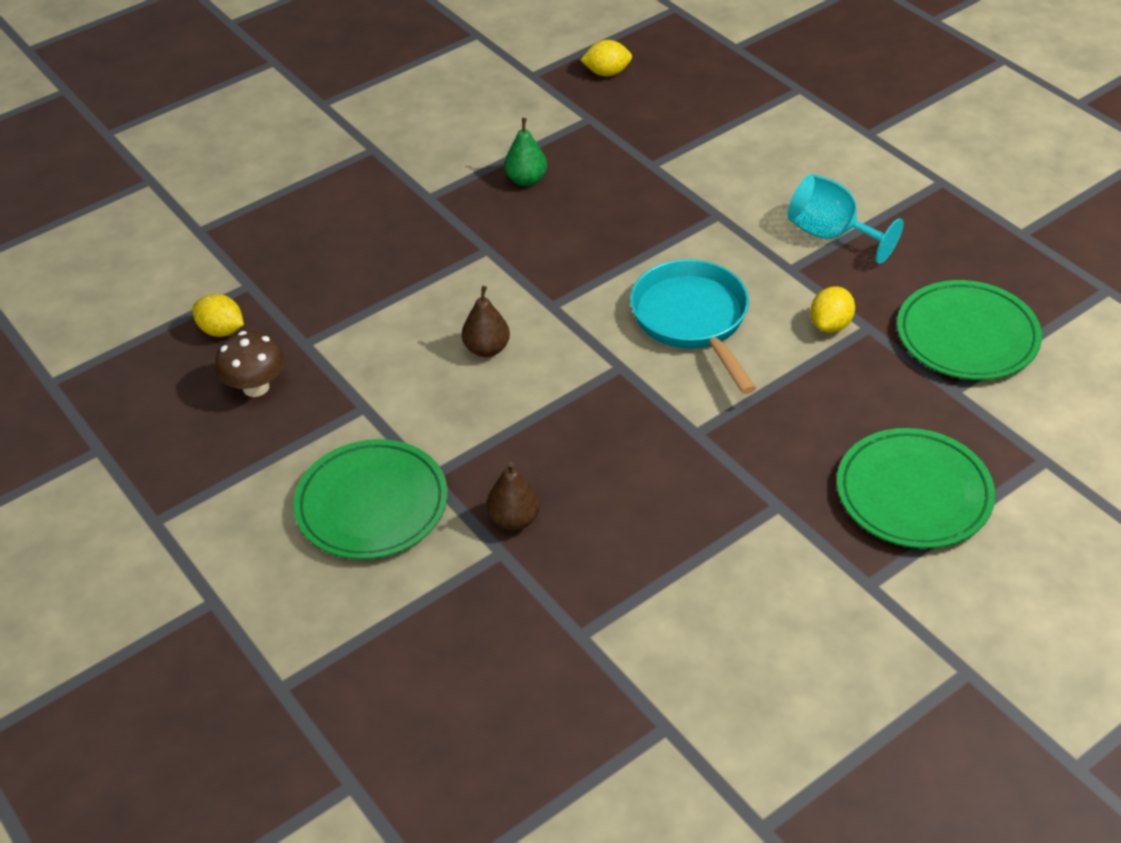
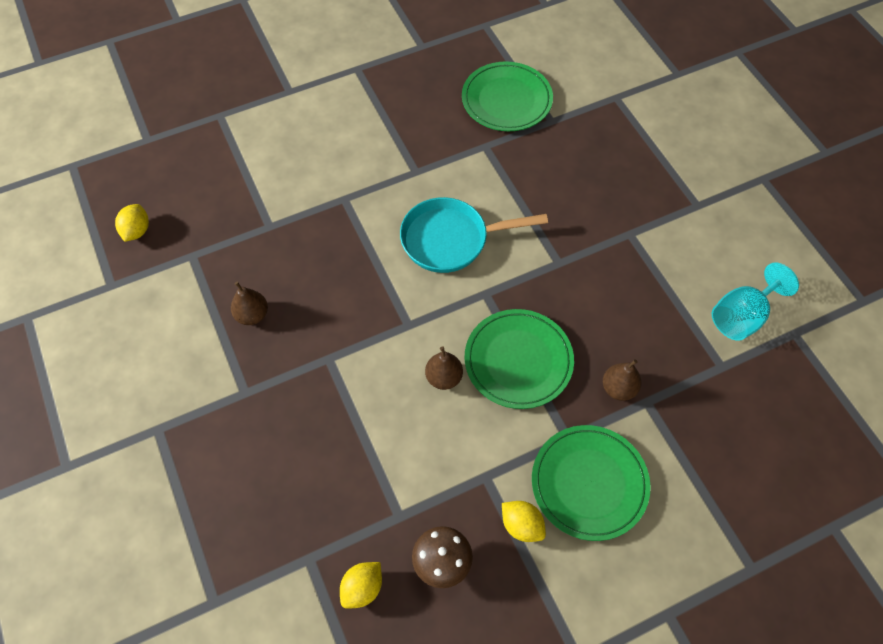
camera: 80 degrees left, 15 degrees up
(526, 180) = (252, 315): green pear -> brown pear
(830, 325) = (477, 164): yellow lemon -> yellow lemon (521, 525)
(831, 235) = (389, 140): turquoise goblet -> turquoise goblet (741, 316)
(913, 493) = (631, 164): green plate -> green plate (518, 361)

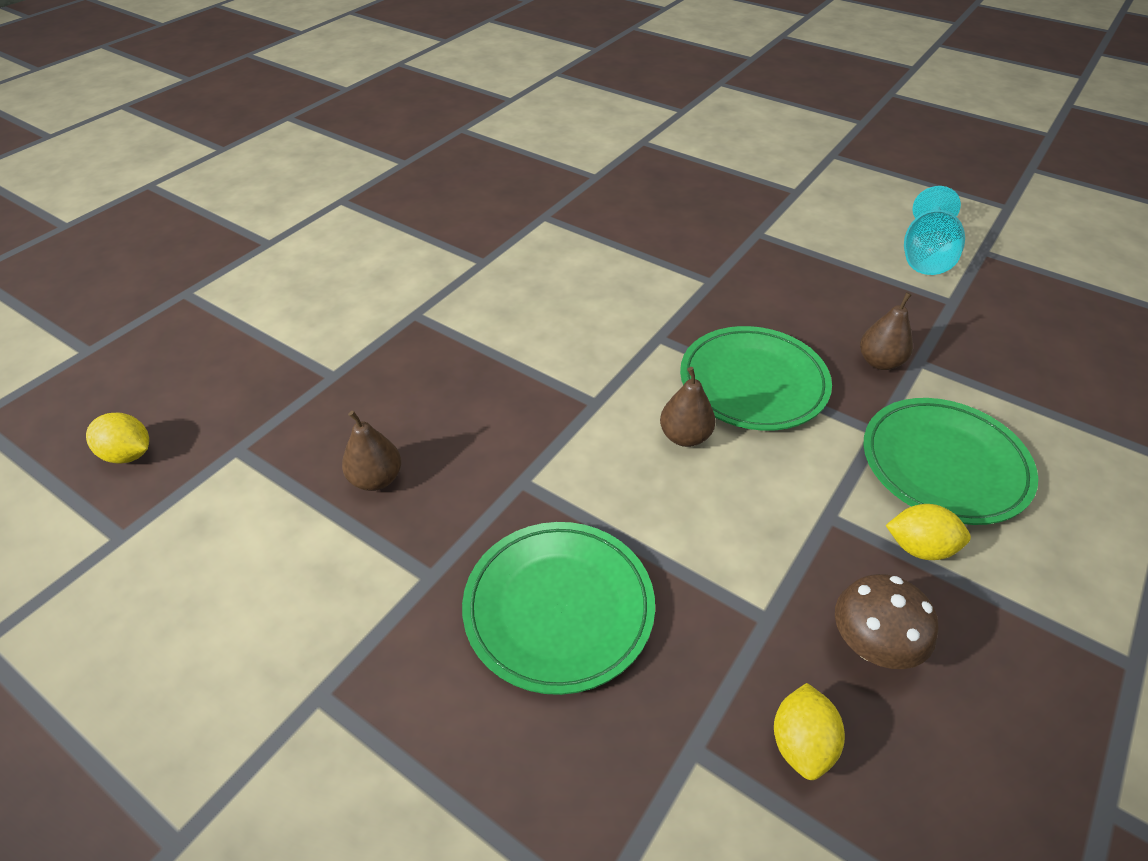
camera: 30 degrees left, 15 degrees down
(137, 231) = (128, 454): yellow lemon -> yellow lemon turned 45 degrees counterclockwise
(450, 240) = (575, 305): turquoise pan -> none
(506, 100) = (534, 175): green plate -> green plate (559, 608)

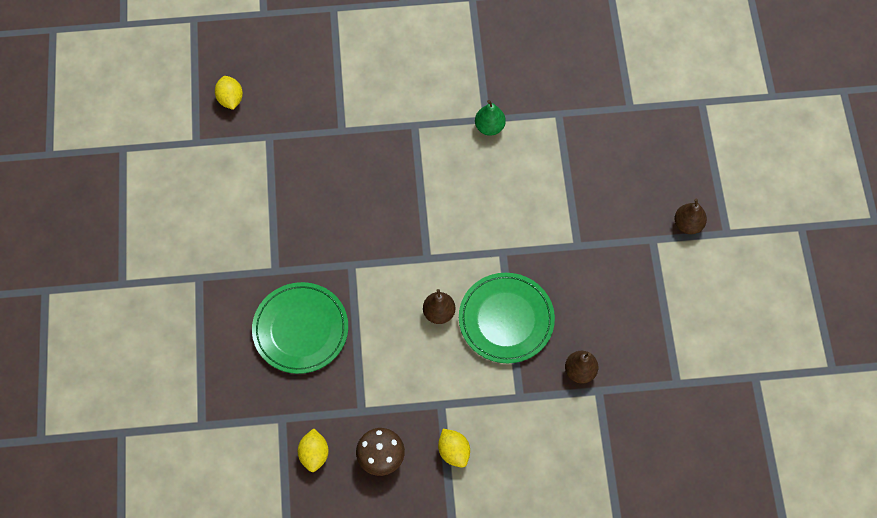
camera: 50 degrees right, 20 degrees up
(376, 479) = (302, 206): brown pear -> brown pear (688, 224)
(495, 264) = (489, 127): none -> green pear
(801, 743) = (314, 454): yellow lemon -> yellow lemon turned 60 degrees counterclockwise
(925, 256) = (716, 346): turquoise goblet -> none
(944, 465) = (521, 439): green plate -> none

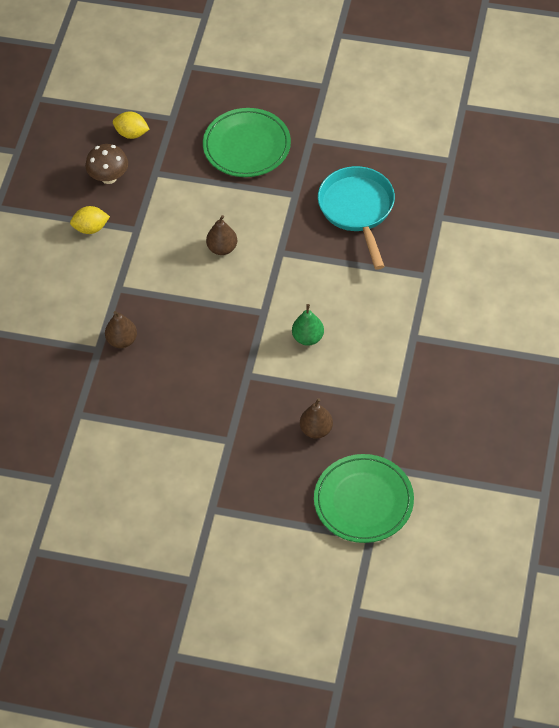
camera: 110 degrees right, 10 degrees down
(230, 99) = (501, 139): yellow lemon -> none
(354, 202) = (357, 209): none -> turquoise pan
(489, 127) = (403, 337): green pear -> green pear (308, 338)
(506, 319) = (195, 297): green plate -> green plate (363, 501)
(688, 224) = (233, 477): brown pear -> brown pear (316, 430)

